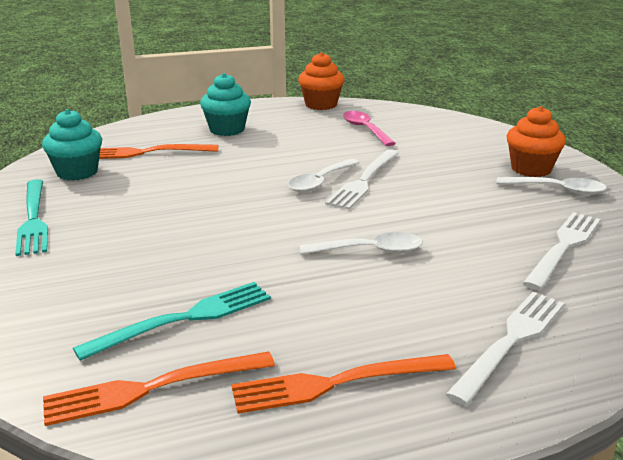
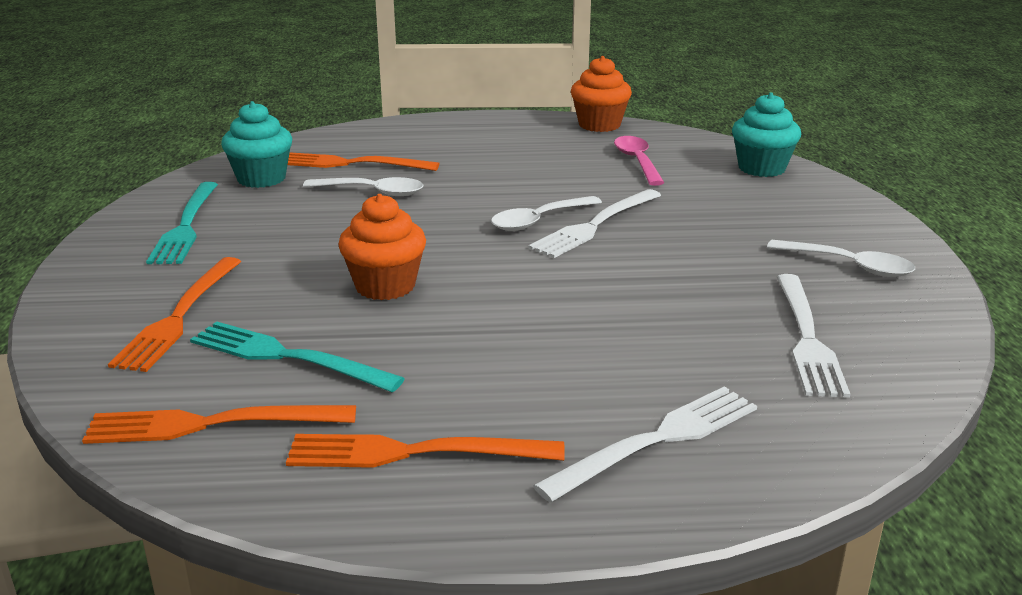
camera: 15 degrees right, 0 degrees up
(70, 298) = (179, 317): none -> orange fork
(184, 319) = (287, 357): turquoise fork -> turquoise fork turned 135 degrees counterclockwise
(227, 129) = (462, 145): turquoise cupcake -> turquoise cupcake (761, 168)
(370, 251) = (549, 310): white spoon -> white spoon (372, 192)
(531, 169) = (830, 234): orange cupcake -> orange cupcake (385, 286)
(564, 247) = (807, 338): white fork -> white fork turned 135 degrees clockwise

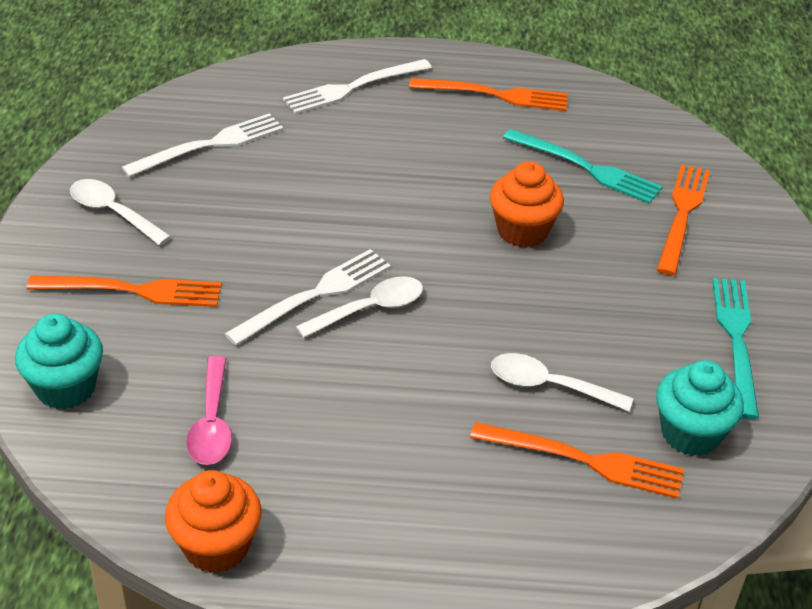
camera: 175 degrees left, 15 degrees up
(211, 424) = (620, 124): orange fork -> orange fork (133, 291)
(807, 338) = (210, 145): white fork -> white fork turned 45 degrees clockwise

